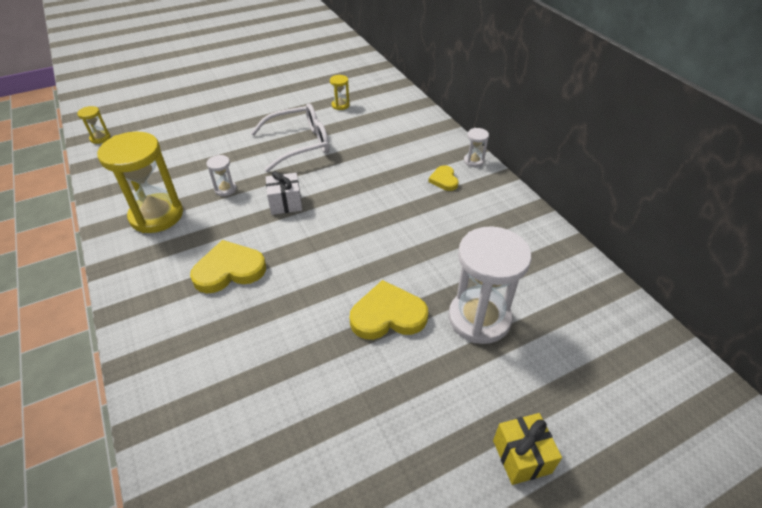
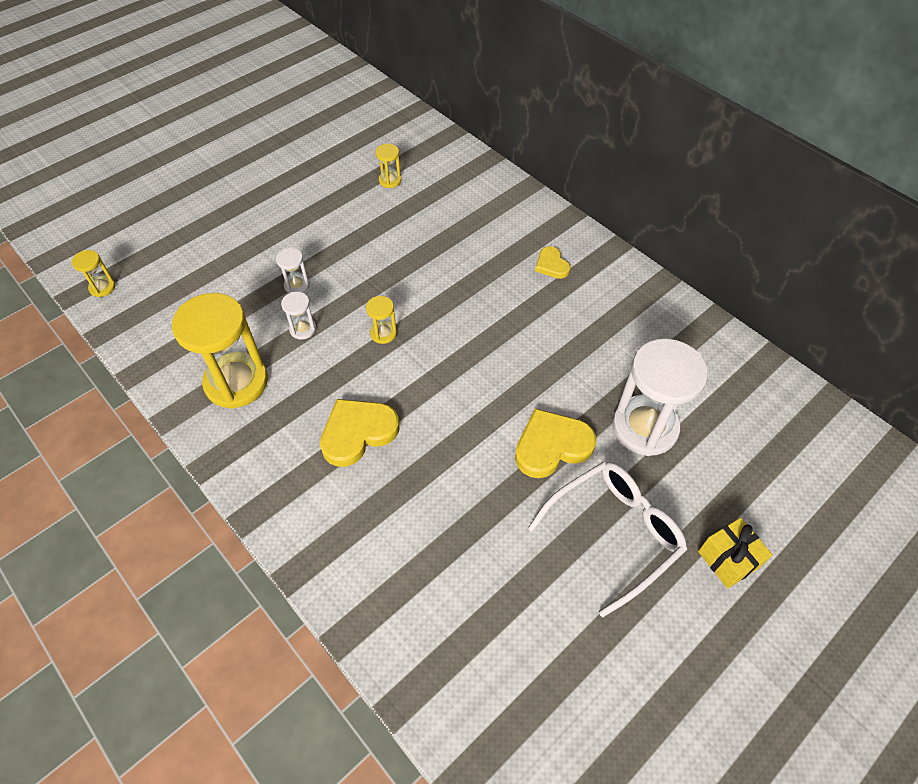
camera: 15 degrees left, 10 degrees up
(285, 203) = (383, 333): white gift -> yellow hourglass
(299, 144) = (364, 248): white glasses -> white glasses (614, 533)
(473, 161) = (576, 232): white hourglass -> white hourglass (297, 285)

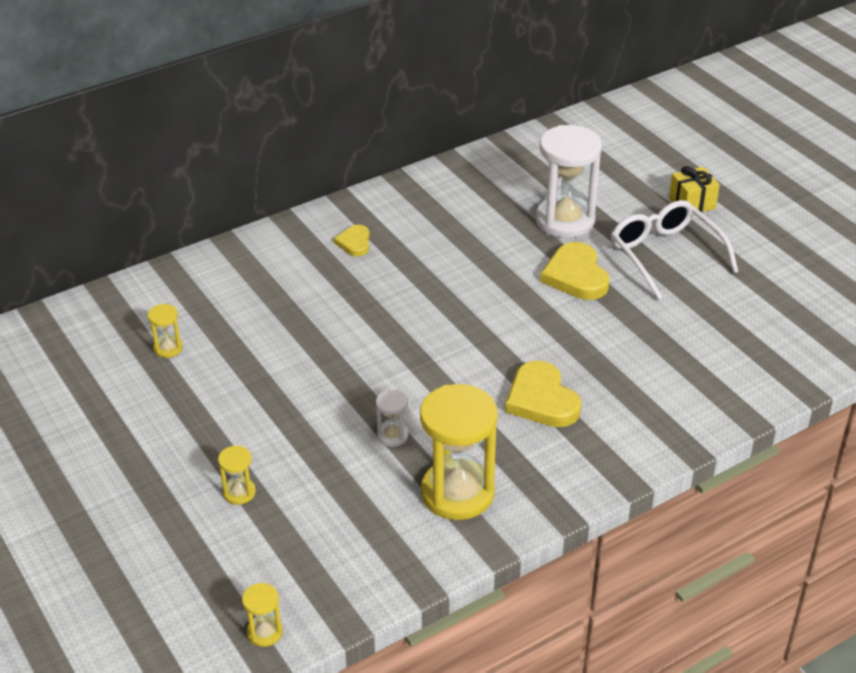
camera: 80 degrees left, 15 degrees down
(297, 285) = (322, 438): white hourglass -> none
(383, 333) = (415, 372): yellow hourglass -> yellow hourglass (239, 492)
(551, 265) = (354, 243): yellow heart -> yellow heart turned 105 degrees clockwise

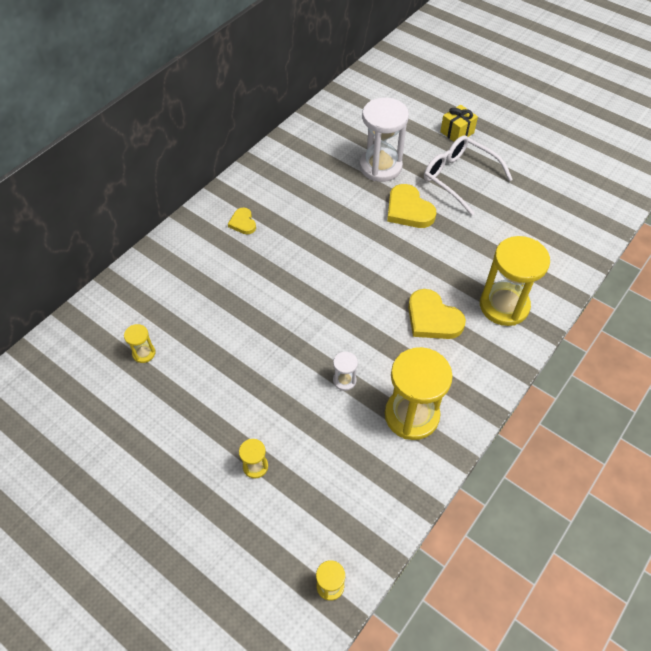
camera: 20 degrees left, 15 degrees up
(646, 409) = (504, 306): none -> yellow hourglass

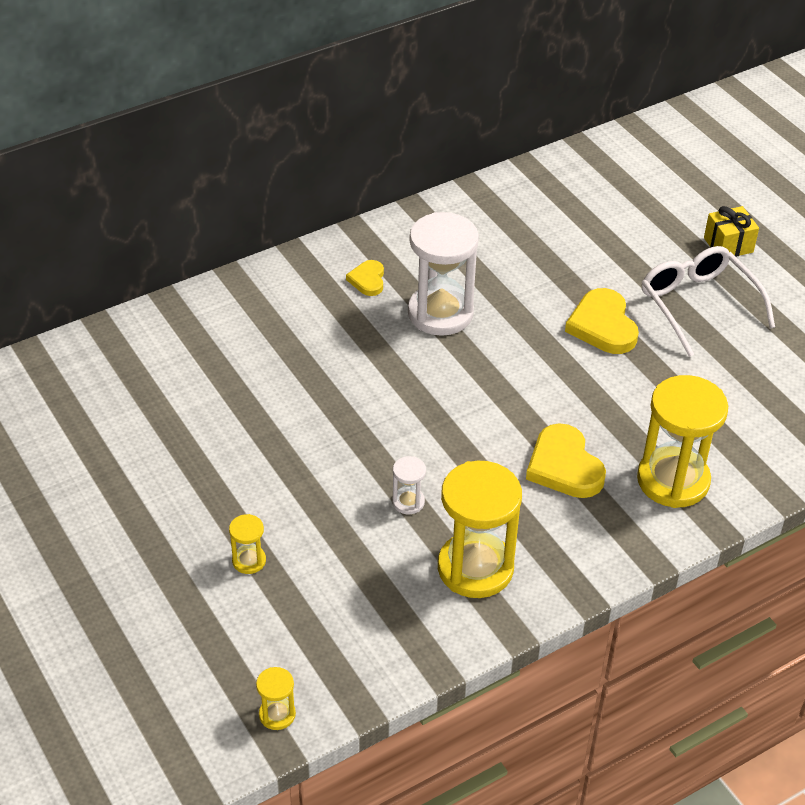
camera: 20 degrees right, 10 degrees down
(144, 353) = (172, 395): yellow hourglass -> none
(380, 167) = (592, 261): white hourglass -> white hourglass (440, 313)

